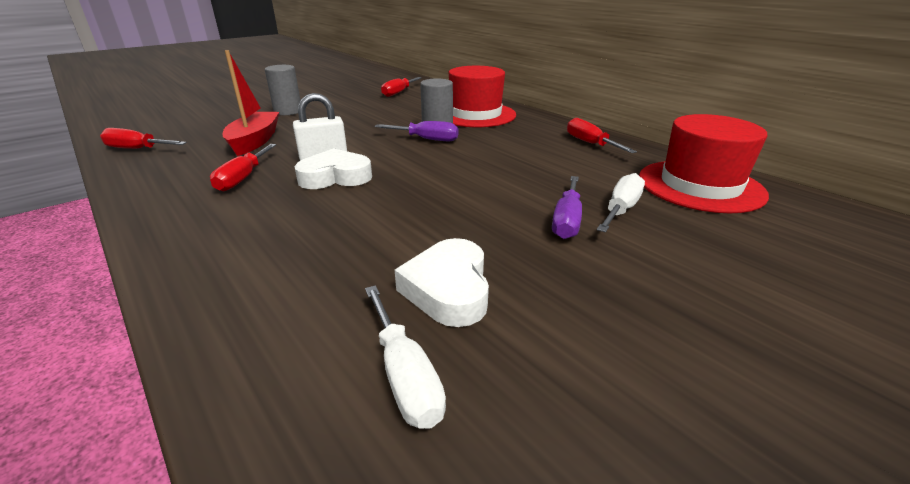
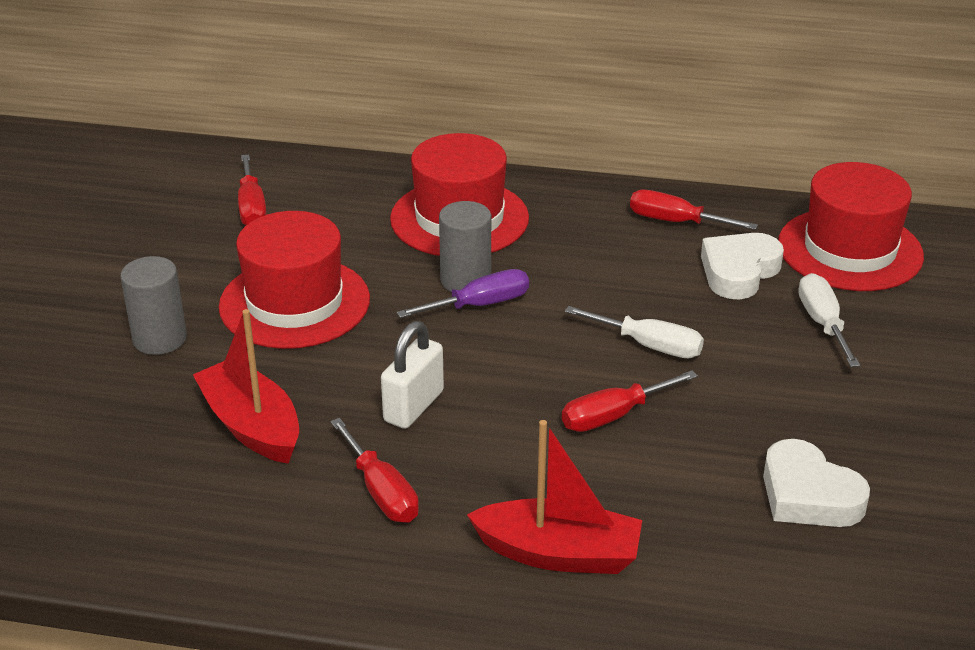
camera: 40 degrees left, 5 degrees up
(137, 149) = (103, 532): red screwdriver -> red screwdriver (613, 416)
(250, 238) = (559, 553): none -> red boat
(335, 177) = (487, 428): white heart -> white heart (739, 272)
(354, 117) = (294, 303): none -> red hat
(405, 376) = (879, 577): white screwdriver -> white screwdriver (649, 346)
(567, 220) = (797, 364): purple screwdriver -> none

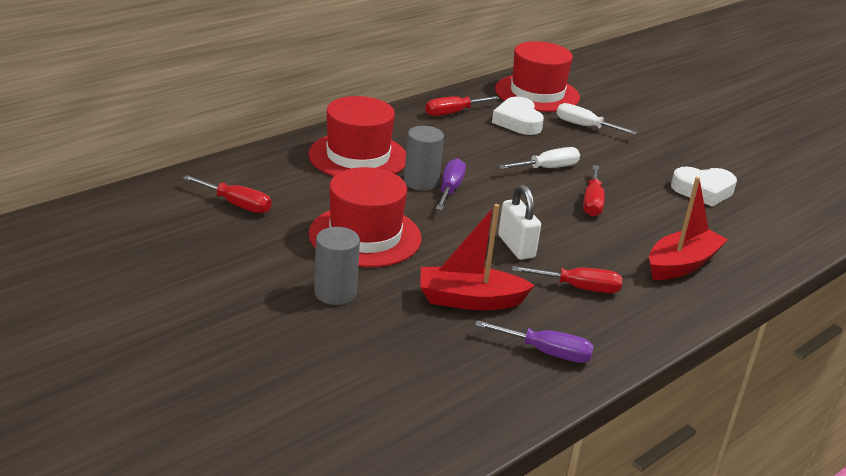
camera: 55 degrees left, 5 degrees down
(207, 525) = (546, 352): none -> purple screwdriver

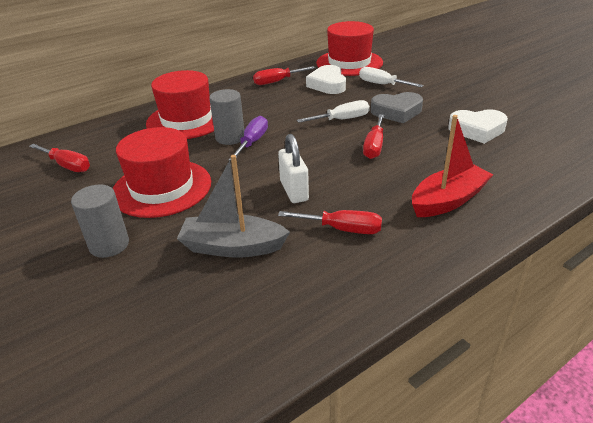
camera: 10 degrees right, 5 degrees up
(469, 300) = (232, 247): red boat -> grey boat
(546, 352) = (291, 304): purple screwdriver -> none
(609, 163) = (397, 112): none -> grey heart

